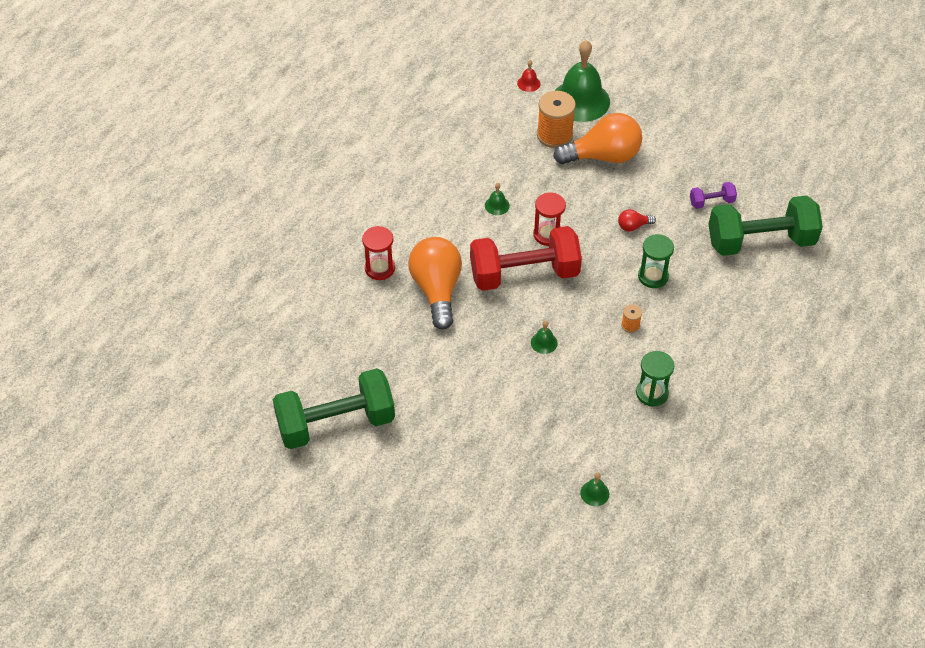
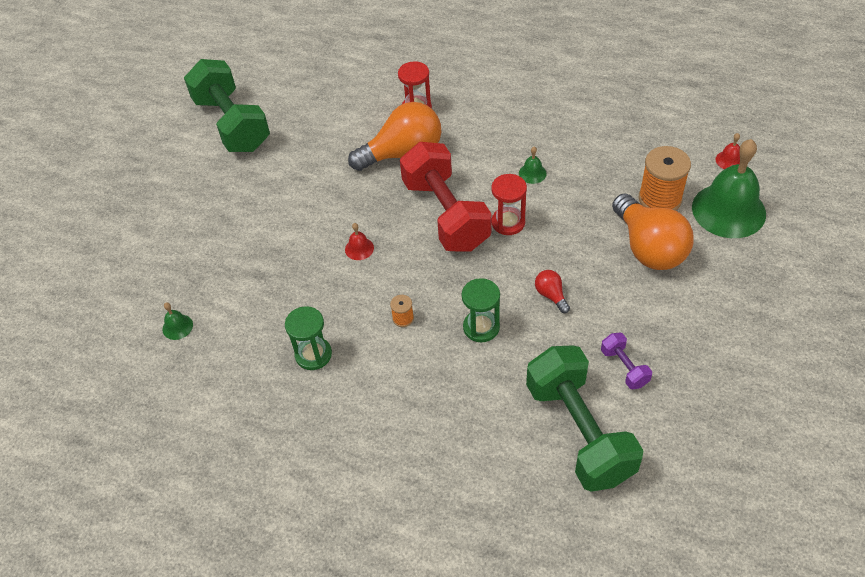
camera: 80 degrees right, 0 degrees up
(544, 342) = (359, 248): green bell -> red bell

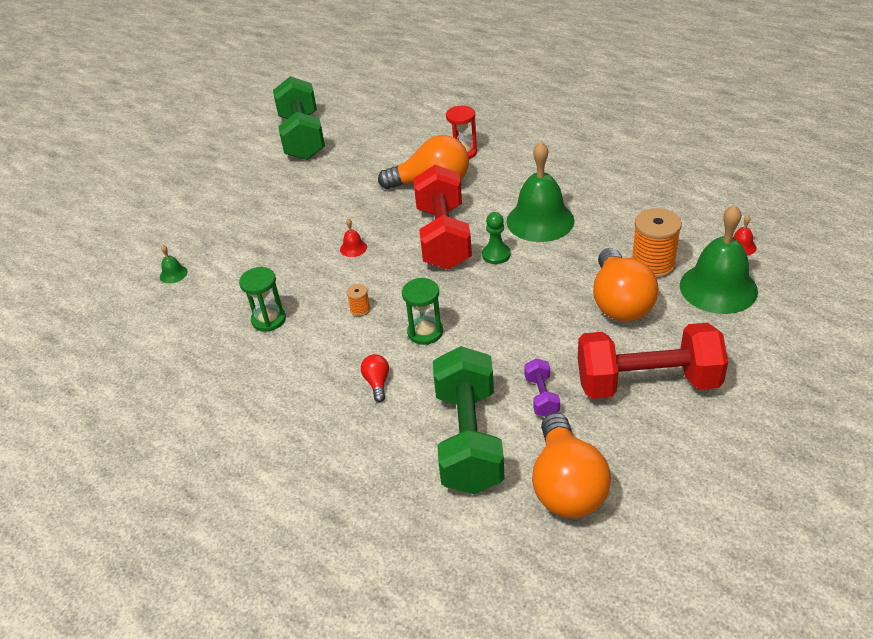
camera: 20 degrees right, 10 degrees down
(508, 222) = (496, 255): red hourglass -> green pawn
(532, 173) = (540, 220): green bell -> green bell, size x2.49
(551, 295) = (504, 321): red light bulb -> red light bulb (377, 383)
(688, 452) = (566, 485): none -> orange light bulb
(710, 327) = (647, 383): none -> red dumbbell

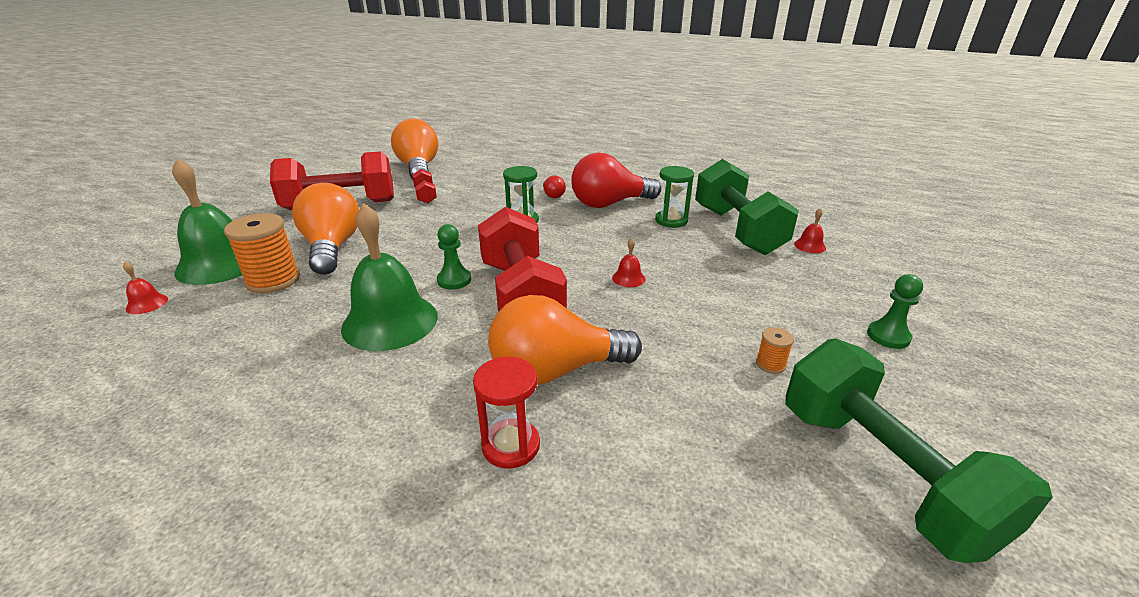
camera: 165 degrees right, 10 degrees down
(173, 274) = (809, 246): green bell -> red bell
(218, 193) = (888, 336): none -> green pawn
(317, 357) = (609, 204): none -> red light bulb
(360, 309) = (589, 231): orange spool -> orange spool (770, 364)
(468, 439) = (480, 178): green dumbbell -> green dumbbell (737, 230)
(541, 396) = (425, 195): purple dumbbell -> red dumbbell

